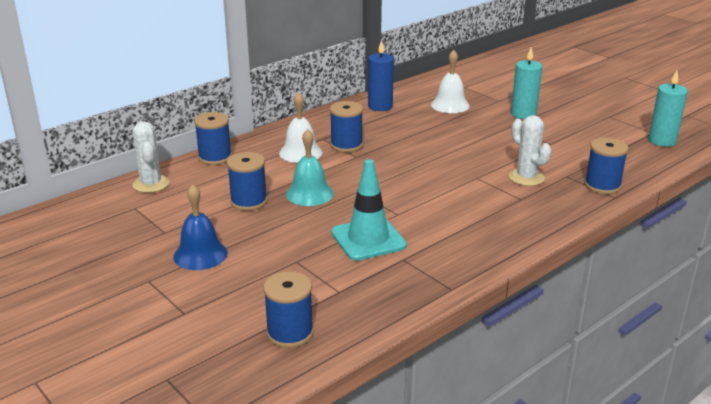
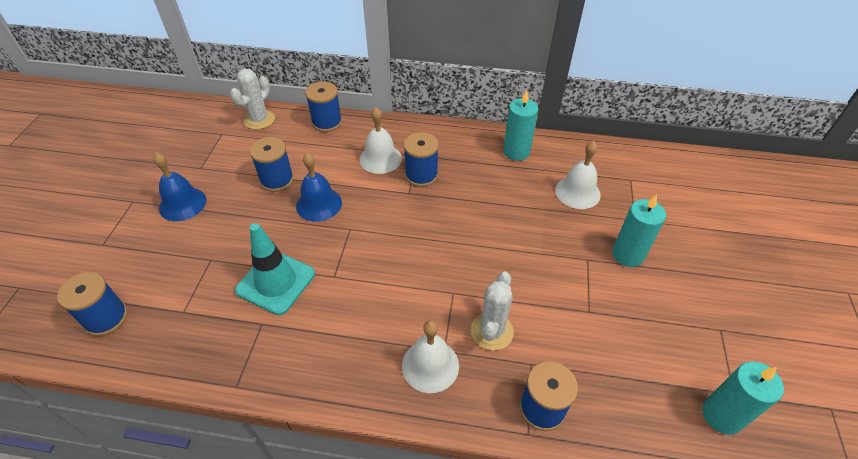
camera: 50 degrees right, 20 degrees up
(309, 194) = (319, 204): turquoise bell -> blue bell
(380, 106) = (516, 152): blue candle -> turquoise candle
(527, 208) = (430, 365): none -> white bell

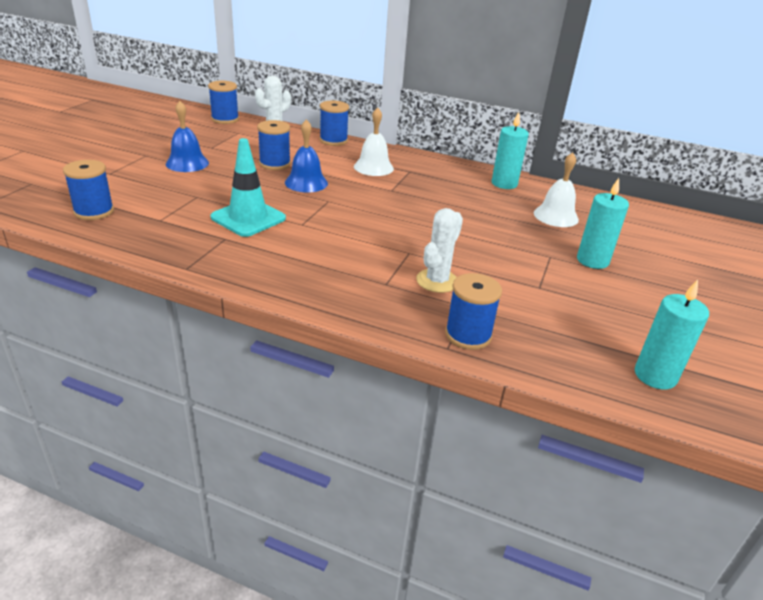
camera: 10 degrees right, 15 degrees down
(421, 175) = (407, 182): blue spool -> blue spool (225, 119)
(430, 365) = (369, 289): white bell -> none

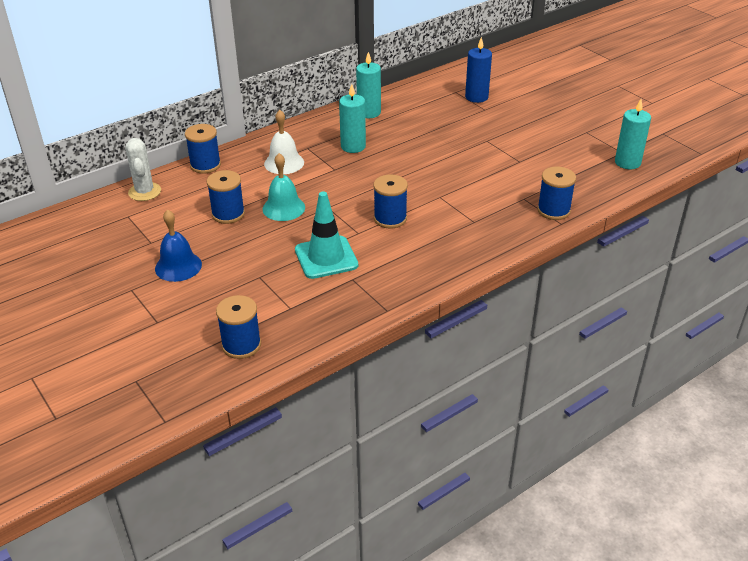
camera: 55 degrees left, 5 degrees up
(225, 119) = (81, 215): blue spool -> blue spool (390, 219)
(306, 183) = (283, 208): blue bell -> turquoise bell
(437, 281) = (485, 198): white cactus -> none
(556, 216) = (436, 113): white bell -> none
(592, 260) = (503, 127): turquoise candle -> turquoise candle (353, 146)
(623, 231) = (476, 97): none -> blue candle

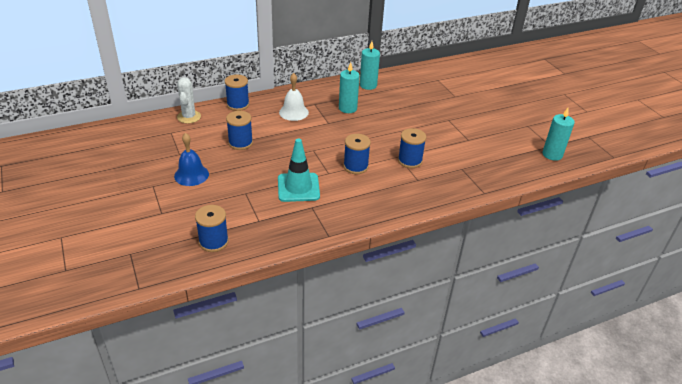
camera: 10 degrees right, 0 degrees up
(283, 208) = (281, 145): turquoise bell -> none
(476, 97) = (452, 86): blue candle -> none
(553, 210) = (481, 182): blue spool -> blue spool (410, 161)

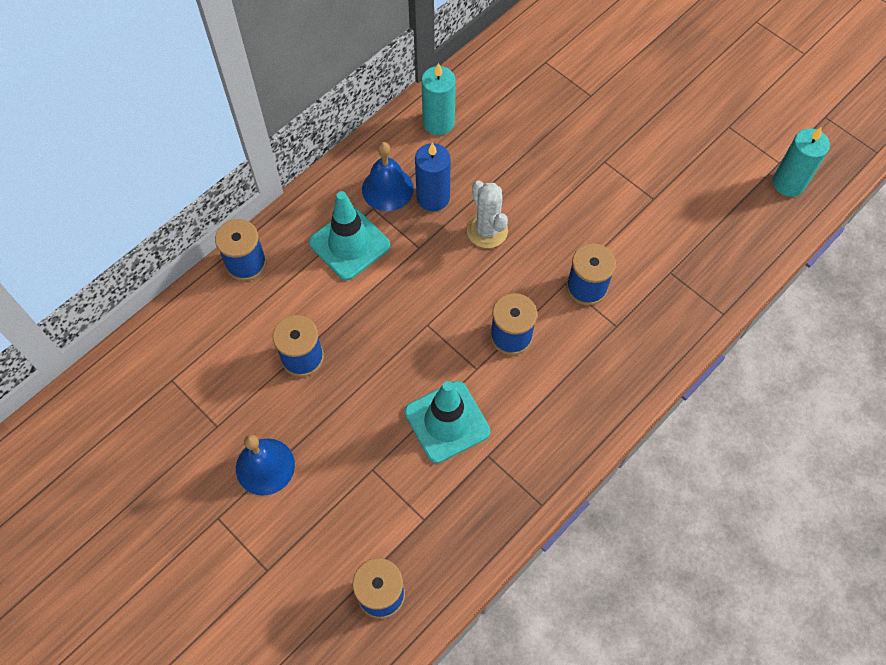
camera: 20 degrees left, 25 degrees up
(189, 117) = (180, 329): white cactus -> white cactus (487, 230)
(293, 112) = (349, 244): white bell -> turquoise traffic cone
(326, 99) = (387, 189): none -> blue bell
(347, 108) = (433, 197): turquoise candle -> blue candle

